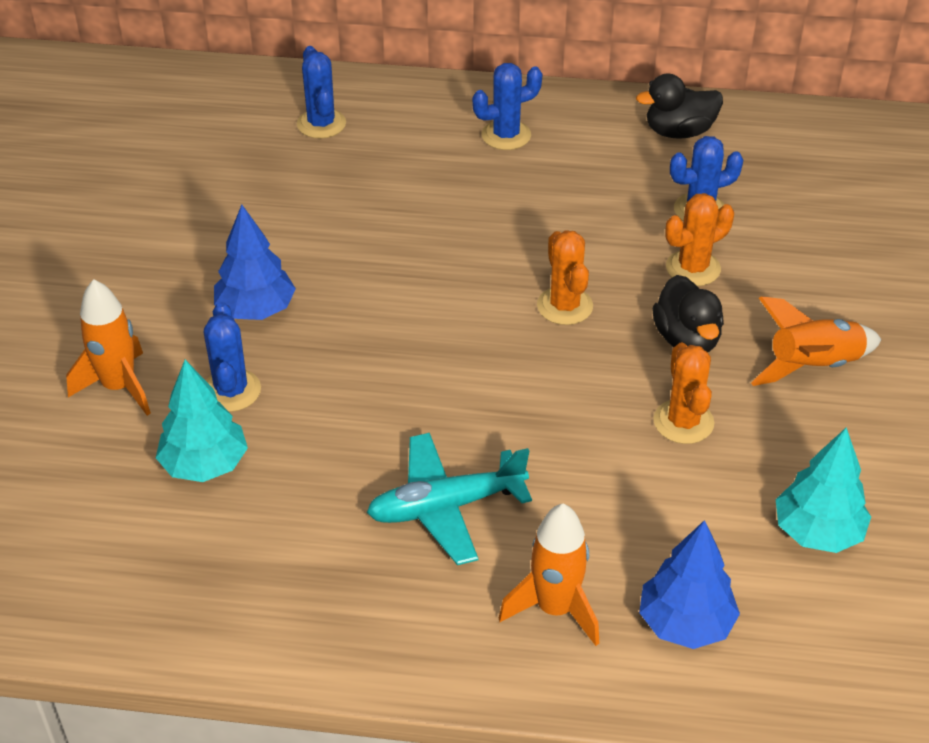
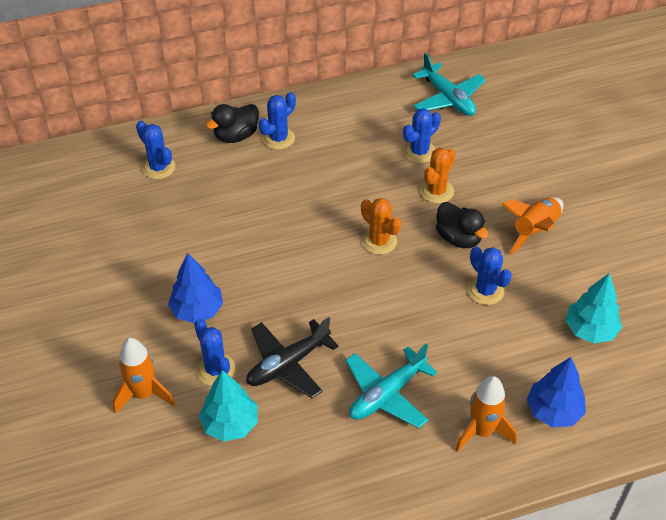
camera: 25 degrees left, 5 degrees up
(332, 418) = (288, 364): none -> black plane
(679, 132) = (378, 103): black duck -> black duck (236, 136)
(683, 422) = (485, 290): orange cactus -> blue cactus
(788, 154) = (448, 98): none -> turquoise plane

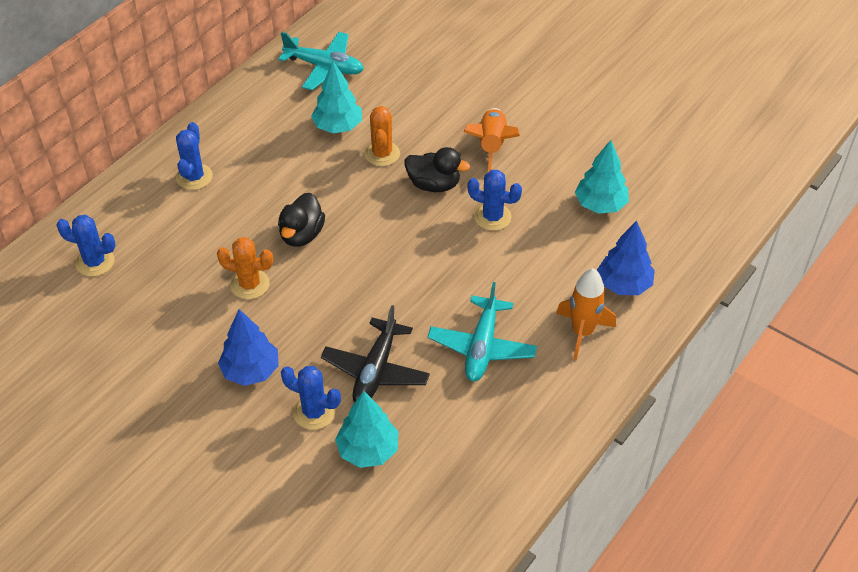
camera: 35 degrees left, 0 degrees up
(143, 394) = (264, 472): orange rocket -> none
(236, 136) = (149, 194): black duck -> black duck (302, 235)
(379, 241) = (367, 222): orange cactus -> orange cactus (250, 284)
(419, 152) = (338, 127): blue cactus -> turquoise tree

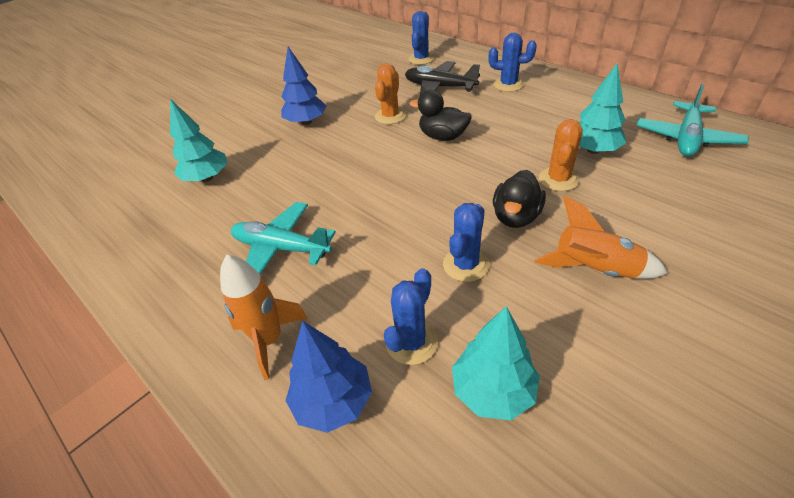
camera: 100 degrees right, 5 degrees down
(314, 412) = (256, 151): blue cactus -> blue cactus (411, 342)
(376, 370) = (281, 180): black plane -> black plane (439, 87)
(382, 154) = (558, 179): orange cactus -> orange cactus turned 75 degrees counterclockwise

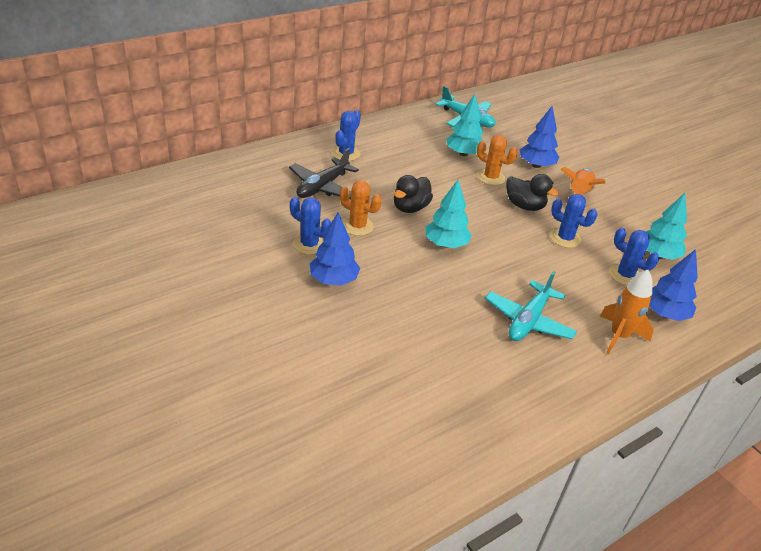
camera: 85 degrees left, 5 degrees down
(207, 178) = (405, 363): turquoise tree -> turquoise tree (446, 244)
(421, 59) = (251, 181): blue cactus -> blue cactus (309, 244)
(636, 215) = (536, 165): none -> blue tree

